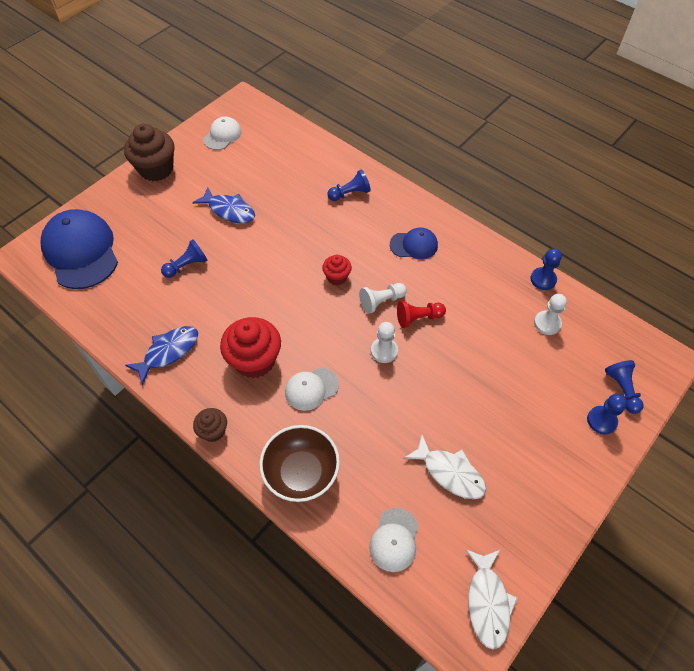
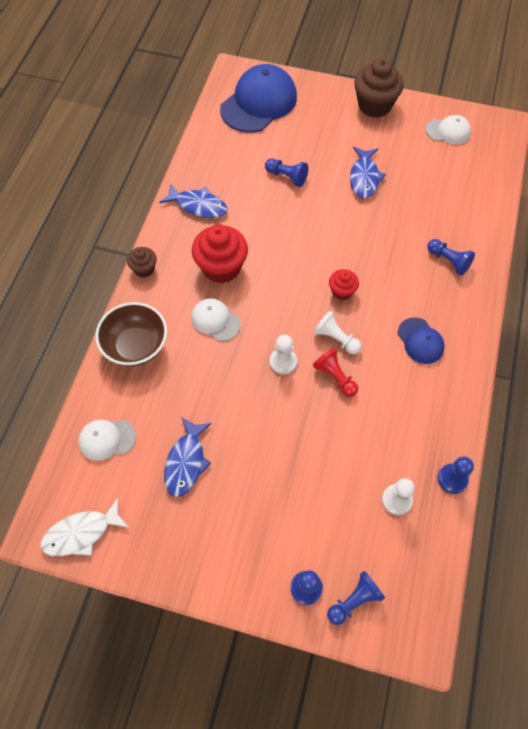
camera: 65 degrees right, 5 degrees up
(450, 472) = (186, 462): white fish -> blue fish

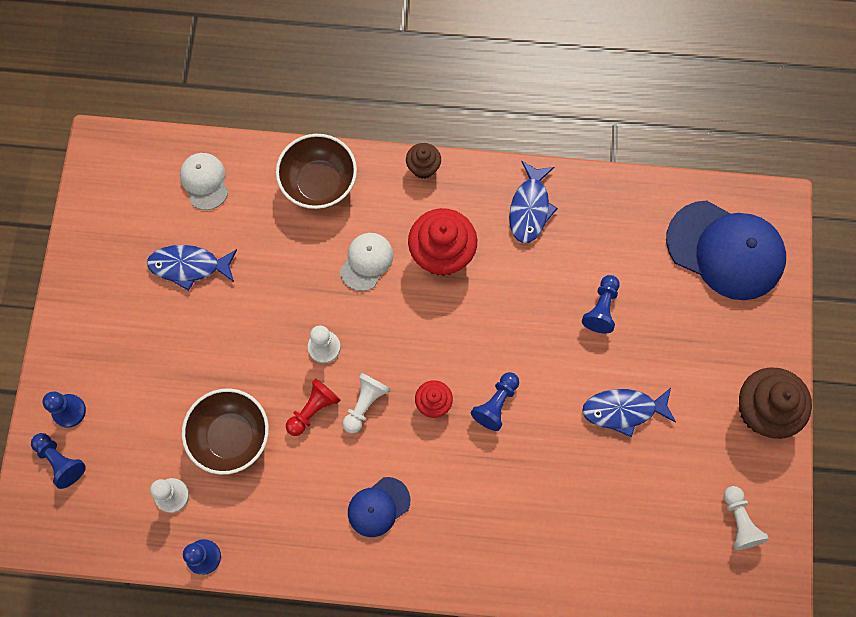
camera: 80 degrees right, 10 degrees up
(81, 533) = (103, 183): white fish -> none
(350, 444) = (231, 436): none -> brown bowl
(448, 131) = (739, 521): white cap -> white pawn
(448, 261) = (506, 535): blue pawn -> blue pawn (496, 404)

